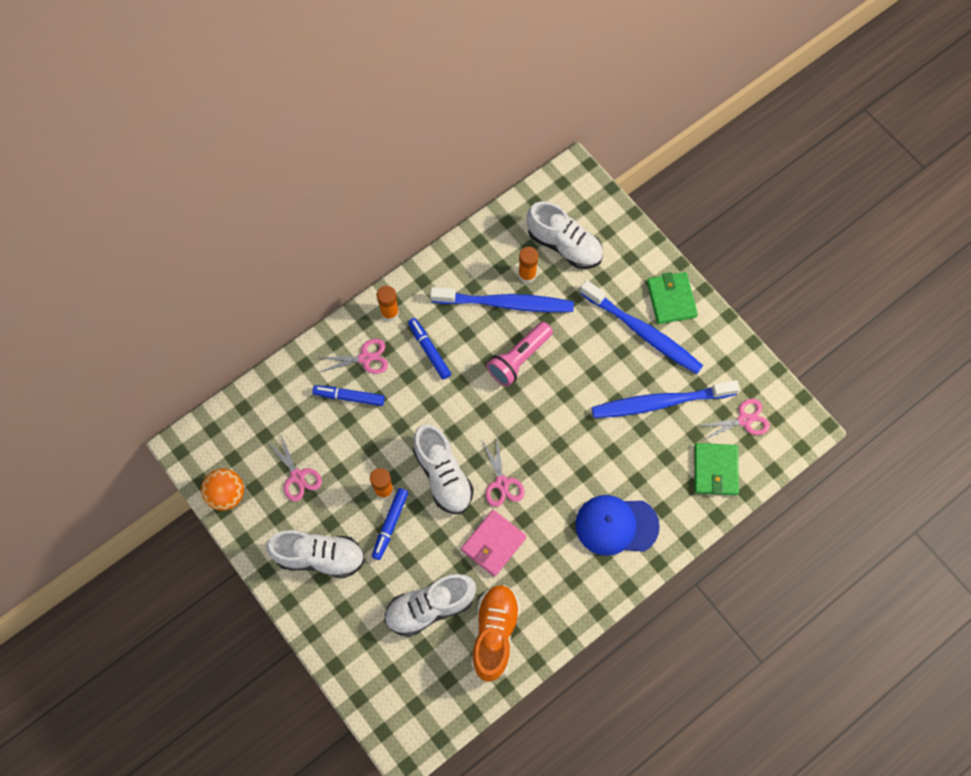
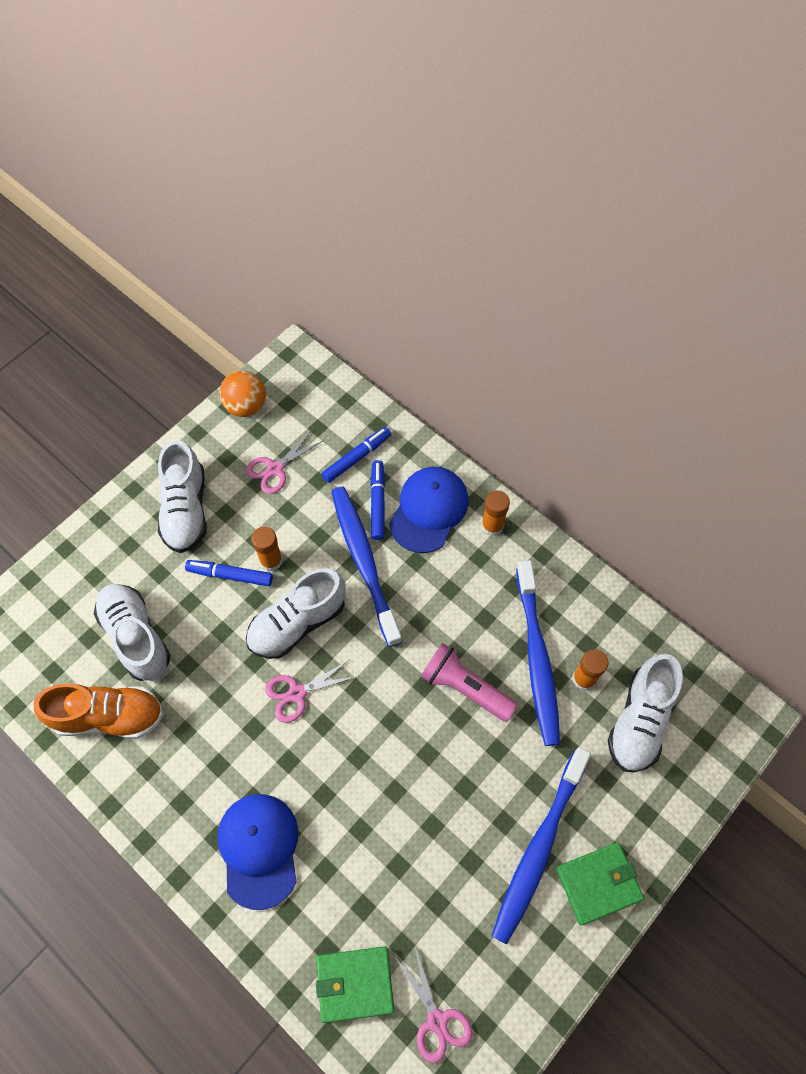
camera: 80 degrees right, 5 degrees down
(365, 358) = (429, 510): pink scissors -> blue cap
(429, 350) = (453, 578): blue marker -> blue marker (357, 457)
(493, 543) = (219, 696): pink wallet -> none
(660, 402) = (440, 888): blue toothbrush -> blue toothbrush (364, 562)

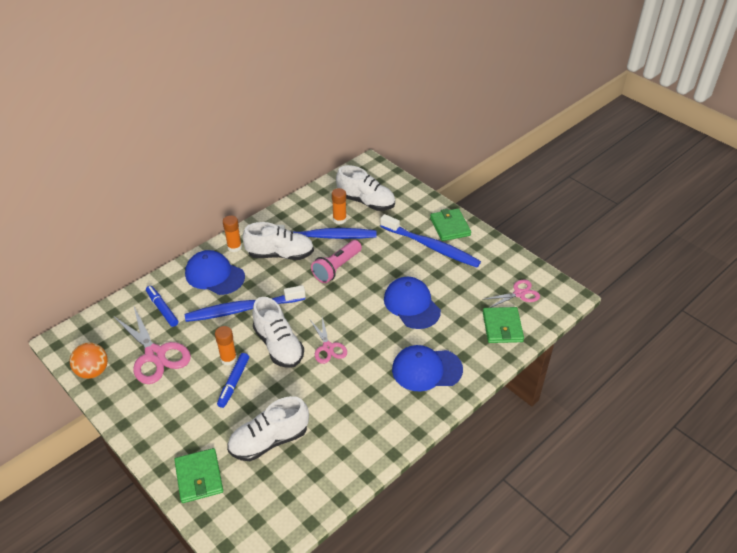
camera: 85 degrees left, 20 degrees down
(86, 563) = (199, 477): none -> green wallet
(109, 716) = (328, 457): orange shoe -> none
(186, 509) = (171, 410): white shoe -> white shoe (280, 254)
(275, 469) = (155, 354): pink scissors -> pink scissors, size x1.72
(377, 503) = (201, 300): blue marker -> none
(393, 819) = (411, 305): none -> blue cap

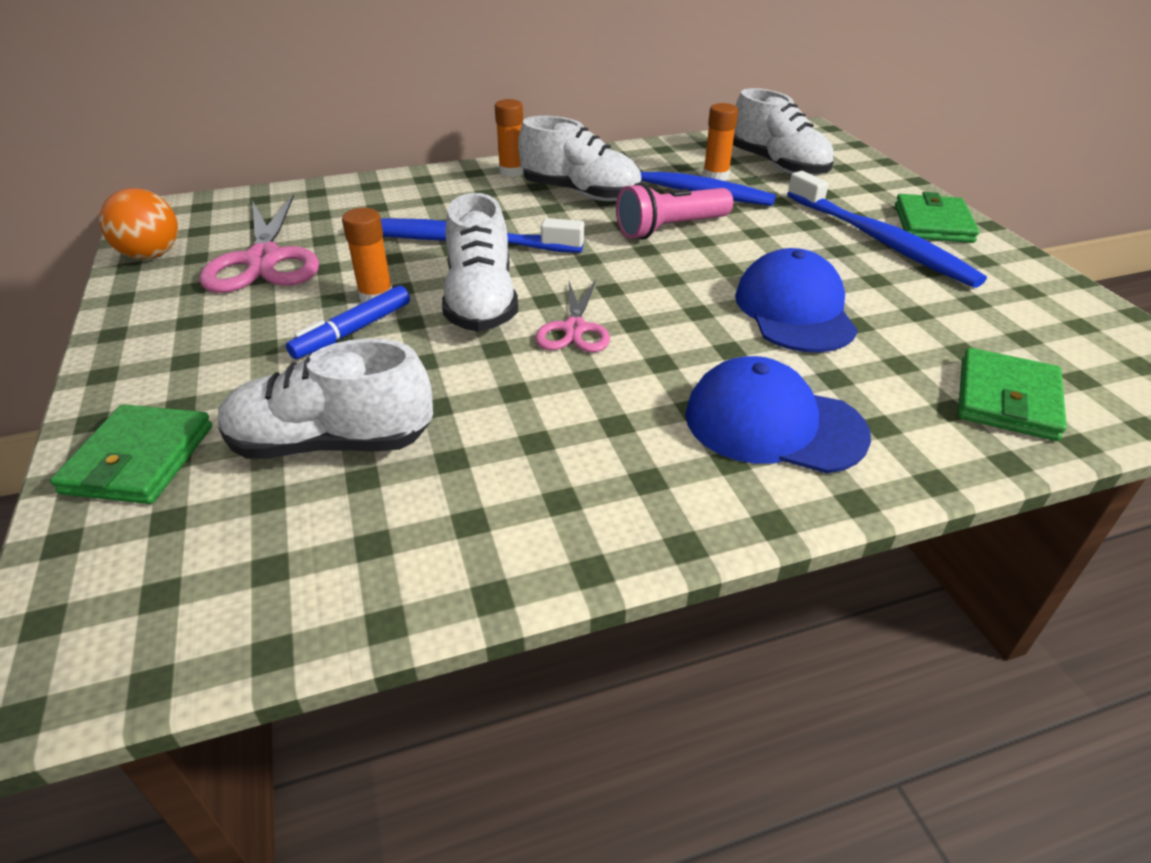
camera: 25 degrees right, 5 degrees down
(162, 309) = (333, 211): blue marker -> none
(214, 275) = (452, 193): blue cap -> none
(519, 294) = (1070, 353): pink scissors -> none

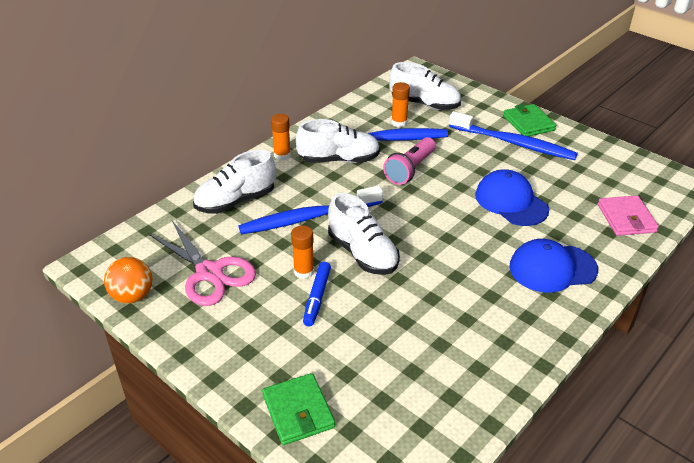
camera: 30 degrees left, 0 degrees up
(332, 443) = (380, 361): white shoe -> white shoe (236, 201)
(574, 329) = (424, 252): pink scissors -> none
(1007, 399) = (626, 218): green wallet -> pink wallet

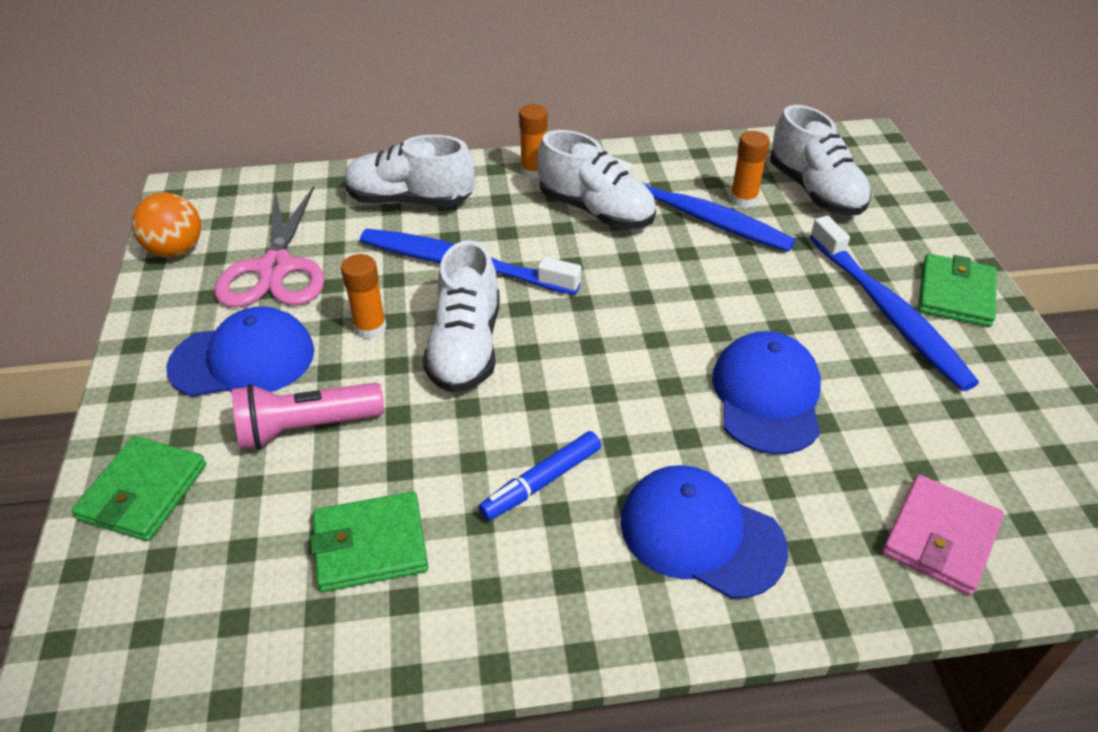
camera: 40 degrees right, 5 degrees up
(258, 324) = (243, 359): none -> blue cap
(317, 297) = (342, 369): blue marker -> blue marker (541, 482)
(410, 170) = (674, 271): pink flashlight -> pink flashlight (306, 427)
(436, 358) = (370, 545): none -> green wallet

